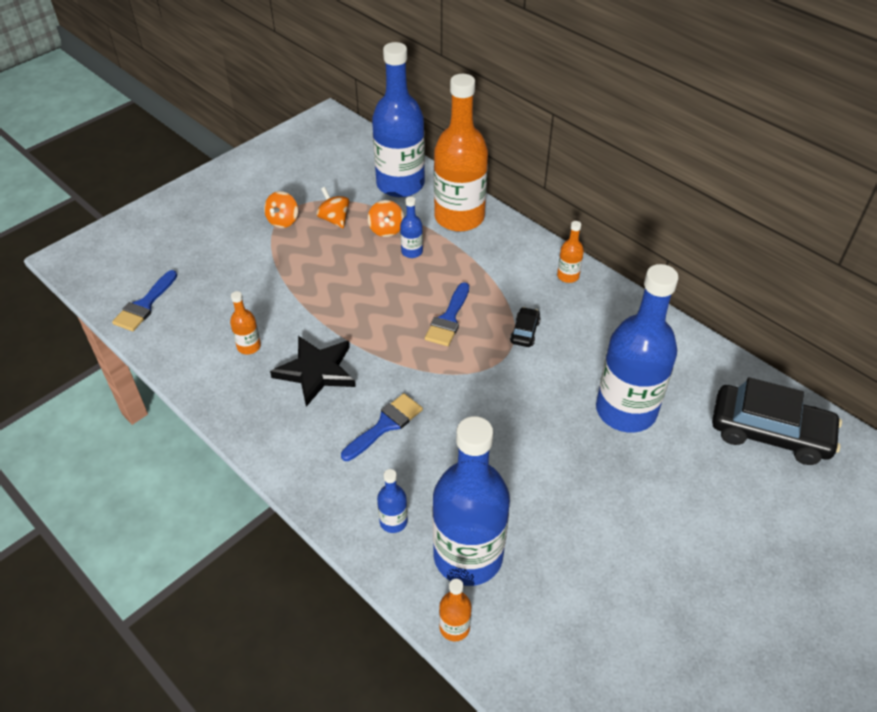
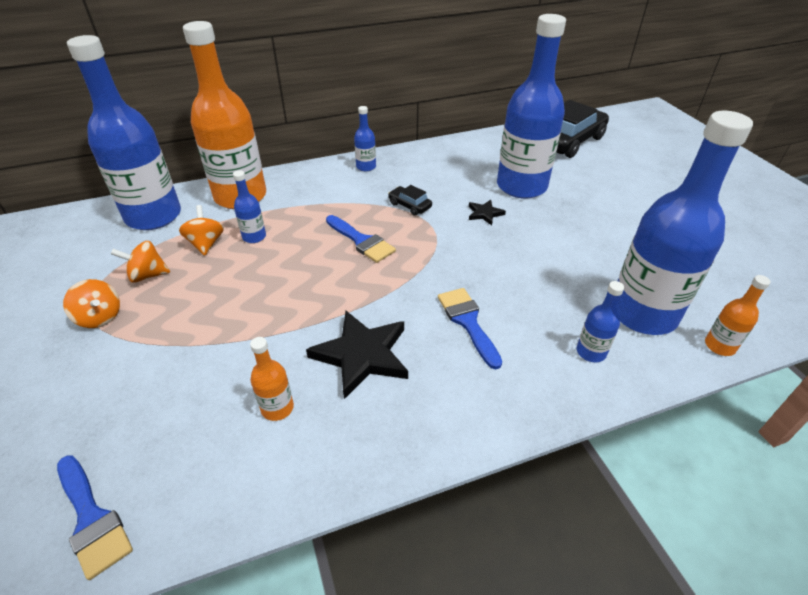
camera: 65 degrees left, 5 degrees down
(386, 230) = (206, 244): orange spinning top -> orange spinning top turned 120 degrees counterclockwise
(551, 393) = (485, 213): none -> black star
(568, 276) = (366, 167): orange bottle -> blue bottle

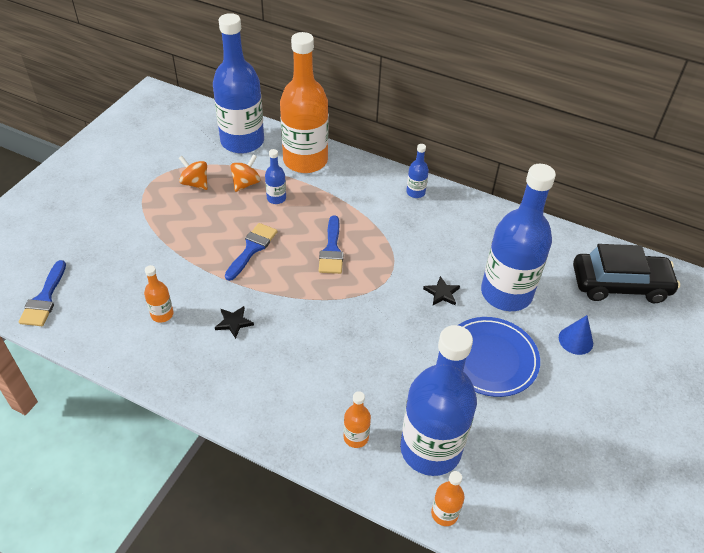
camera: 45 degrees right, 5 degrees up
(100, 317) = (148, 194): orange spinning top -> none
(362, 355) = (234, 322): black star -> black star, size x0.49
(409, 205) = (399, 247): black car -> none
(468, 322) = (315, 355): blue brush -> blue brush (252, 248)
(577, 229) = (490, 359): none -> blue plate
(591, 352) = (356, 437): blue bottle -> orange bottle
(599, 184) = (575, 340): none -> blue cone

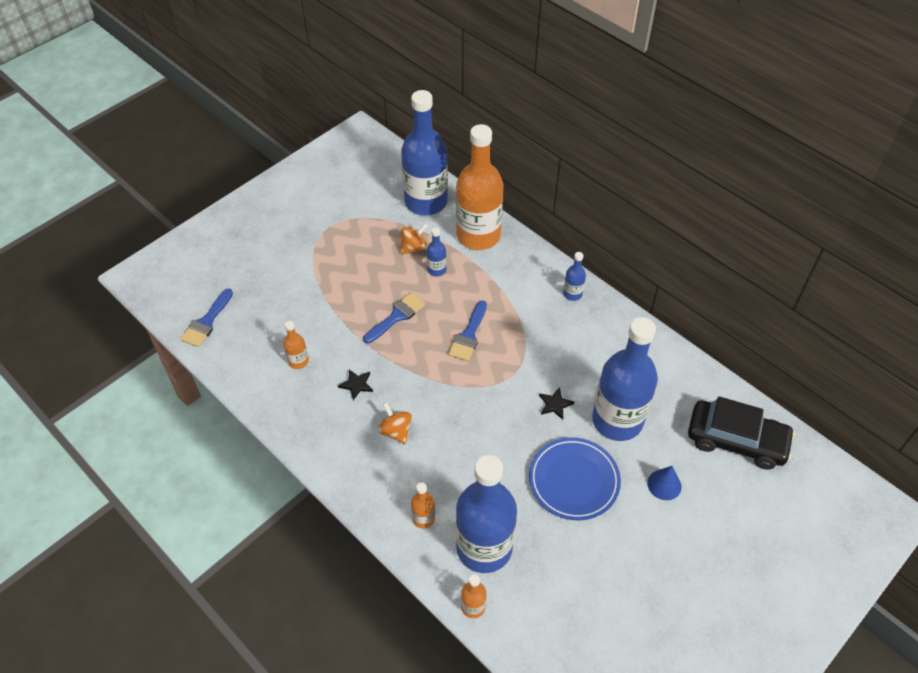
camera: 20 degrees right, 5 degrees up
(195, 183) = (368, 237): orange spinning top -> orange spinning top (396, 431)

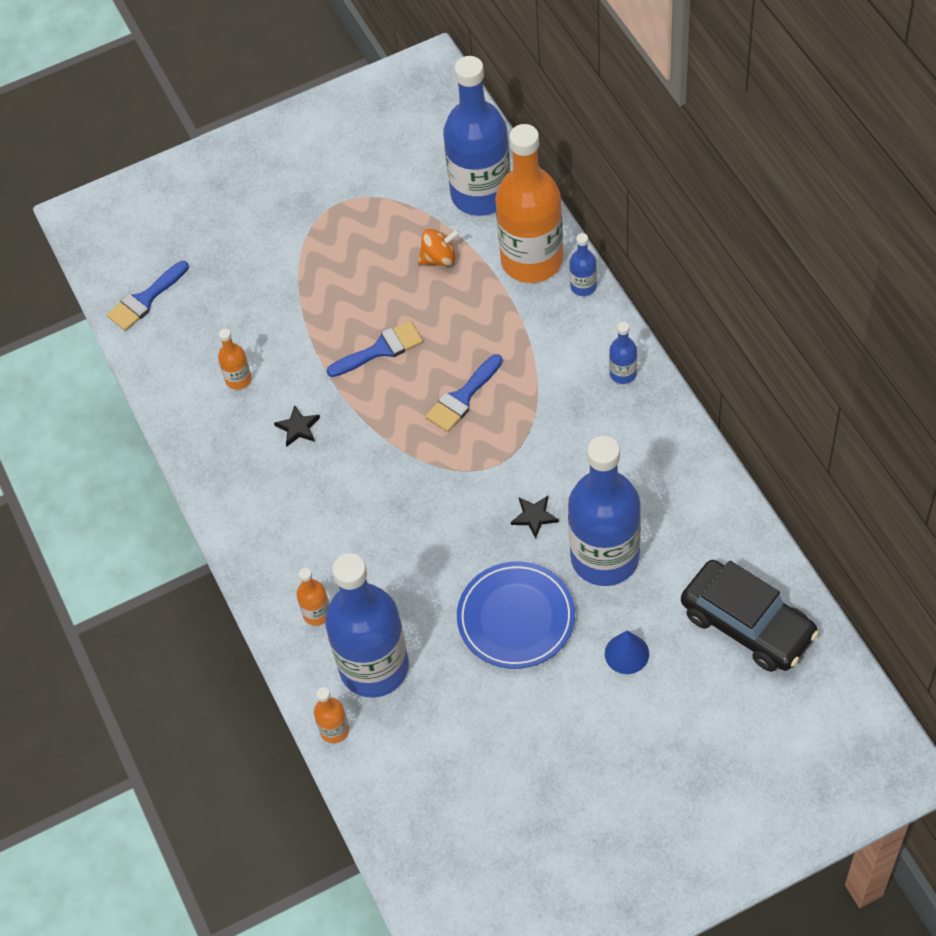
camera: 25 degrees right, 5 degrees up
(396, 431) = (324, 499): orange spinning top -> none
(436, 270) = (457, 297): blue bottle -> blue bottle (583, 286)

